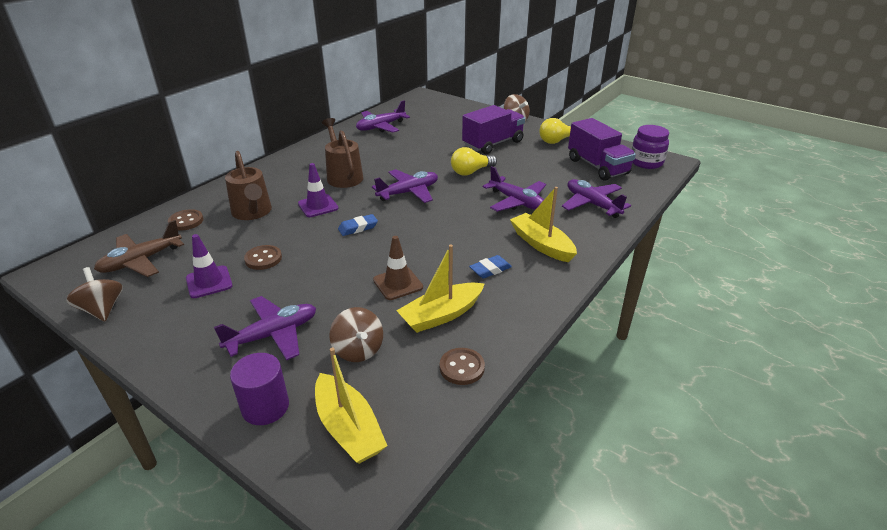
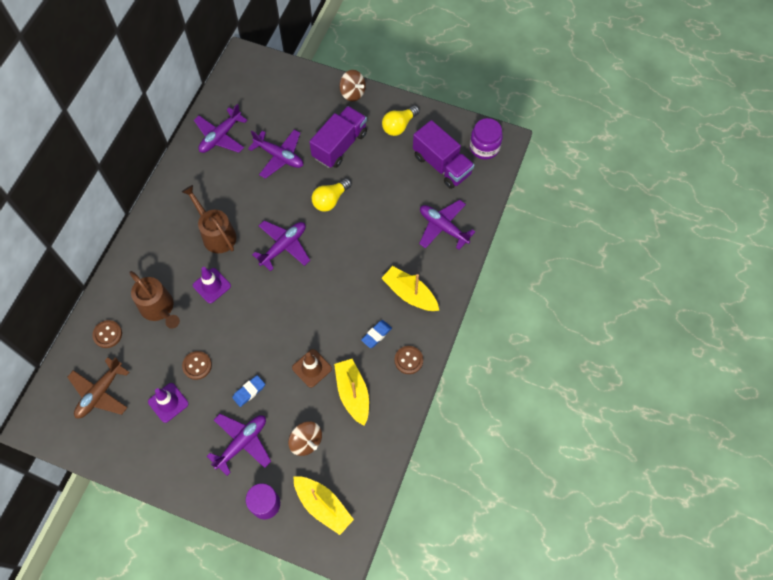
camera: 15 degrees left, 30 degrees up
(102, 310) = (104, 451): brown spinning top -> none
(358, 228) = (257, 308): blue eraser -> blue eraser (249, 392)
(441, 315) = (353, 393): yellow boat -> yellow boat turned 120 degrees clockwise
(462, 367) = (379, 439): brown button -> brown button (408, 360)
(517, 202) = (380, 239): purple plane -> purple plane (279, 156)

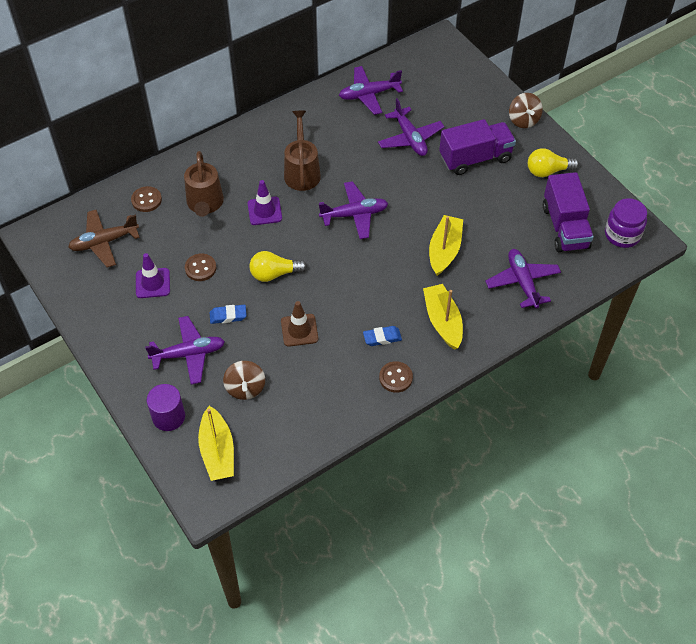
camera: 35 degrees right, 10 degrees down
(330, 200) = (429, 199): yellow light bulb -> yellow light bulb (274, 274)
(353, 393) = (320, 374): yellow boat -> yellow boat (444, 250)

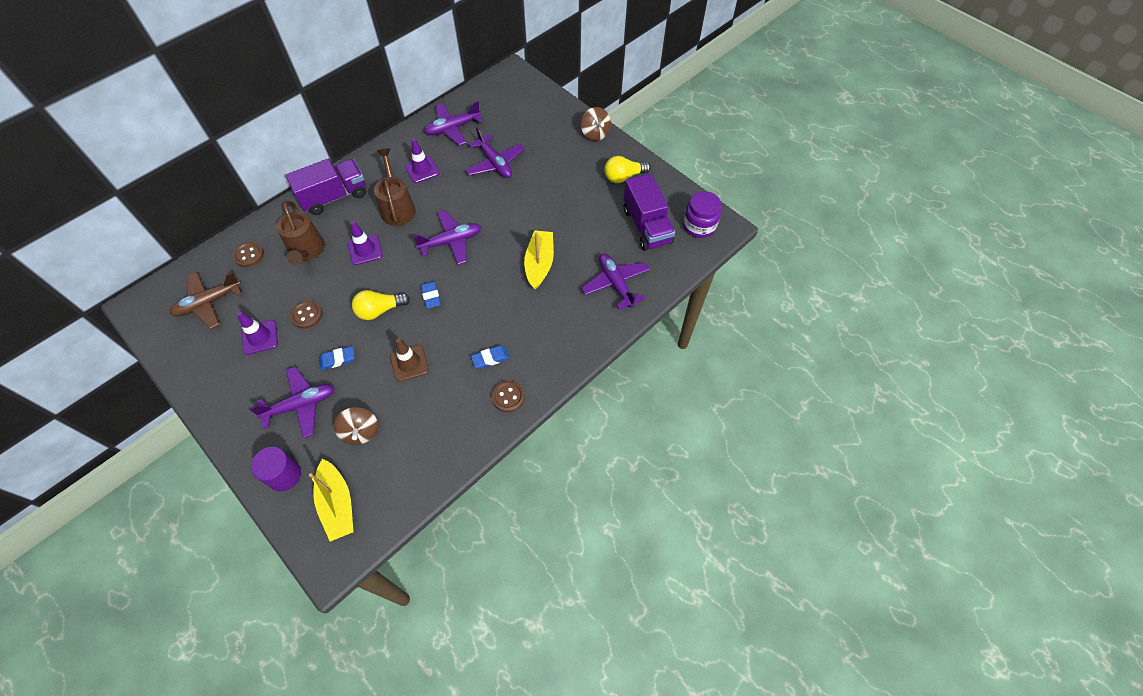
camera: 10 degrees left, 5 degrees up
(328, 267) = (431, 296): none -> blue eraser
(331, 135) = (422, 169): none -> purple traffic cone
(442, 321) = (546, 333): yellow boat -> none
(475, 158) = (557, 174): purple truck -> purple truck (334, 197)

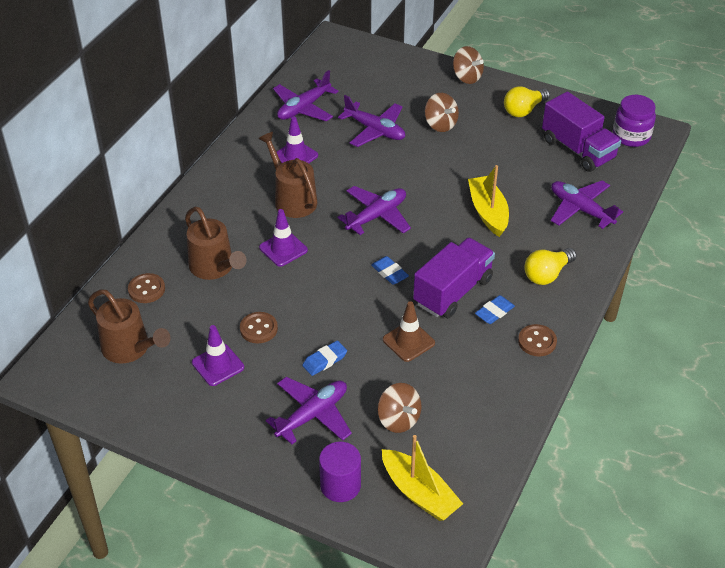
camera: 20 degrees left, 15 degrees down
(208, 303) = (130, 349): brown plane -> brown watering can
(334, 197) = (210, 207): purple truck -> purple truck (453, 291)
(380, 310) = (340, 301): yellow light bulb -> yellow light bulb (547, 274)
(549, 172) = (440, 124): none -> brown spinning top

